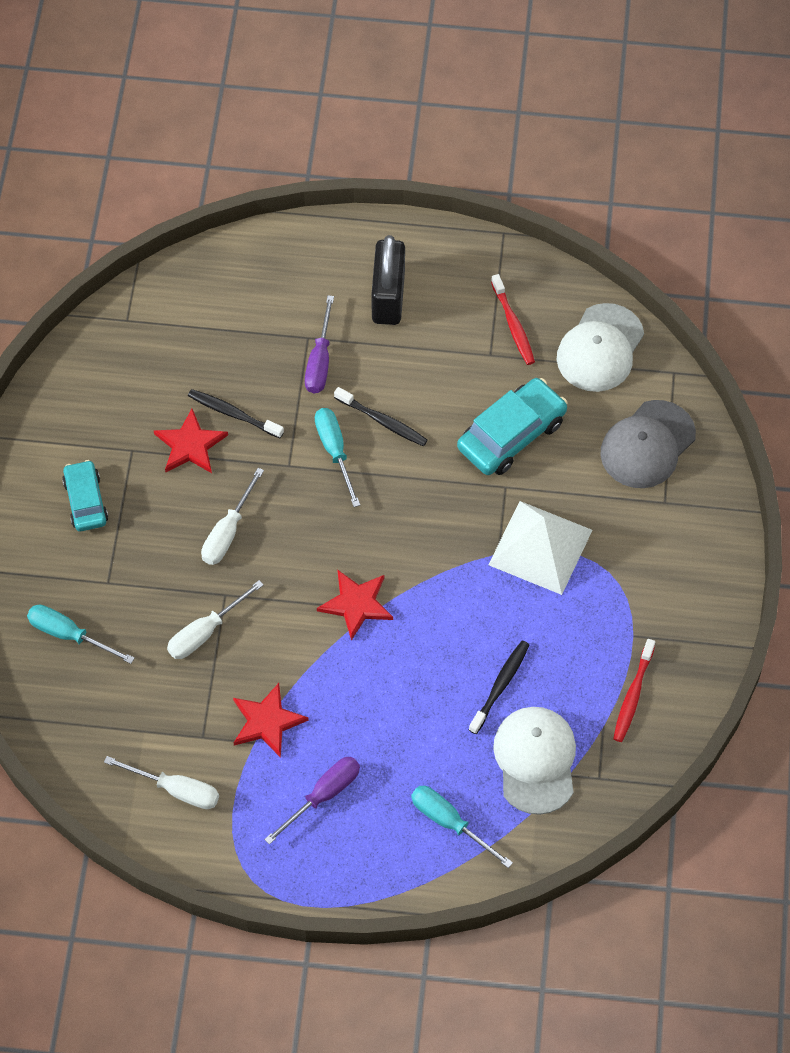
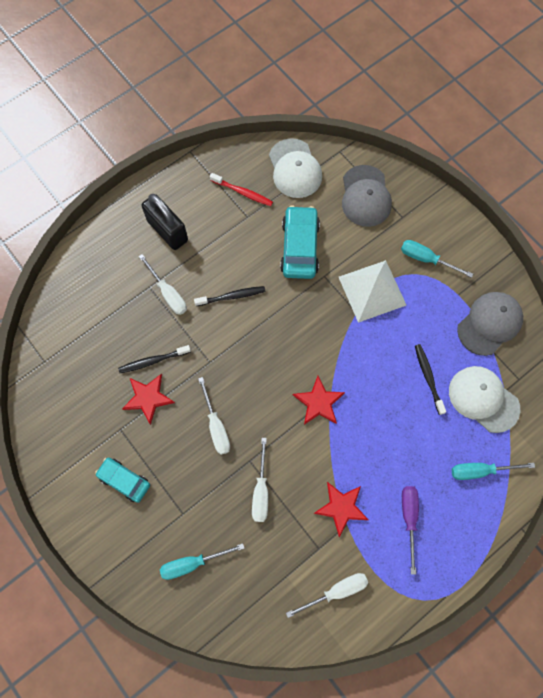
camera: 45 degrees left, 10 degrees up
(320, 361) = (168, 293): purple screwdriver -> white screwdriver
(335, 451) = (225, 333): turquoise screwdriver -> turquoise screwdriver (426, 259)
(633, 695) = (489, 324): red toothbrush -> grey cap

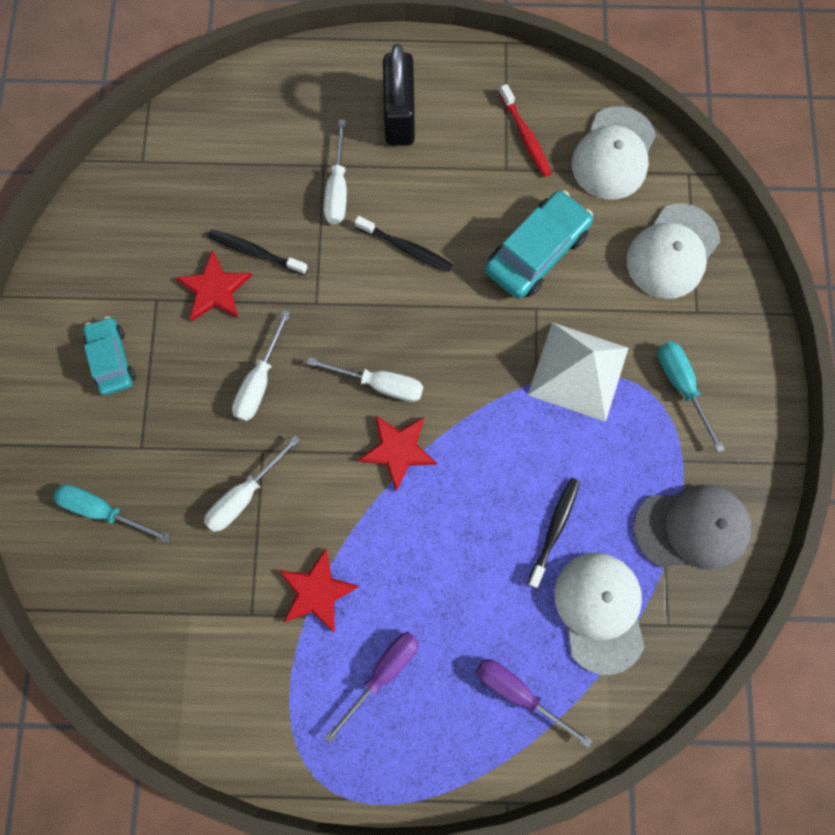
camera: 40 degrees right, 5 degrees up
(336, 591) = (227, 679): white screwdriver -> white screwdriver (380, 384)
(365, 196) = (672, 252): grey cap -> white cap
(480, 471) = (518, 692): turquoise screwdriver -> purple screwdriver

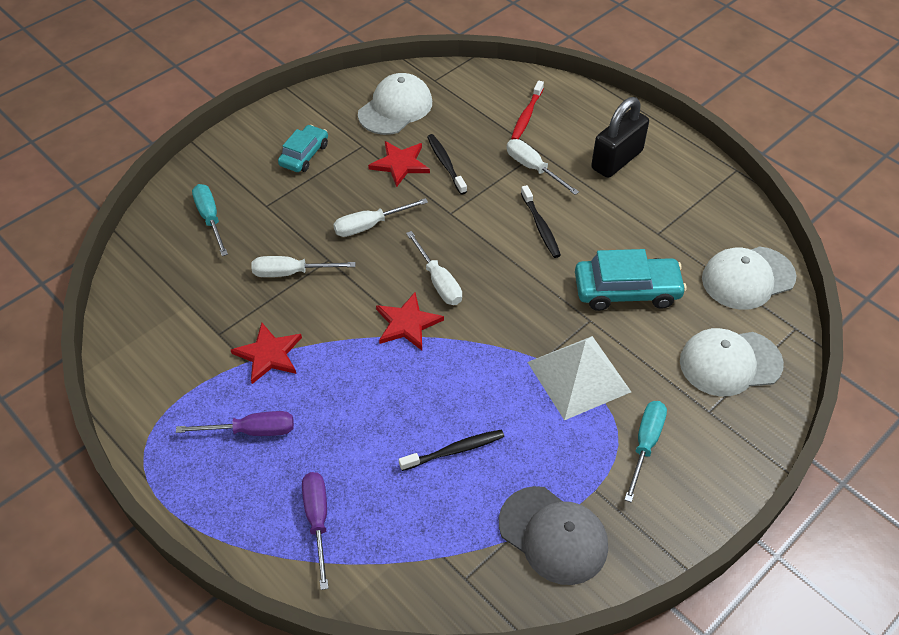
camera: 45 degrees right, 25 degrees down
(338, 189) = (533, 168): white screwdriver -> white screwdriver turned 90 degrees clockwise
(525, 136) = (692, 226): red toothbrush -> red toothbrush (527, 116)
(600, 611) = (428, 525): white cap -> white cap (395, 108)

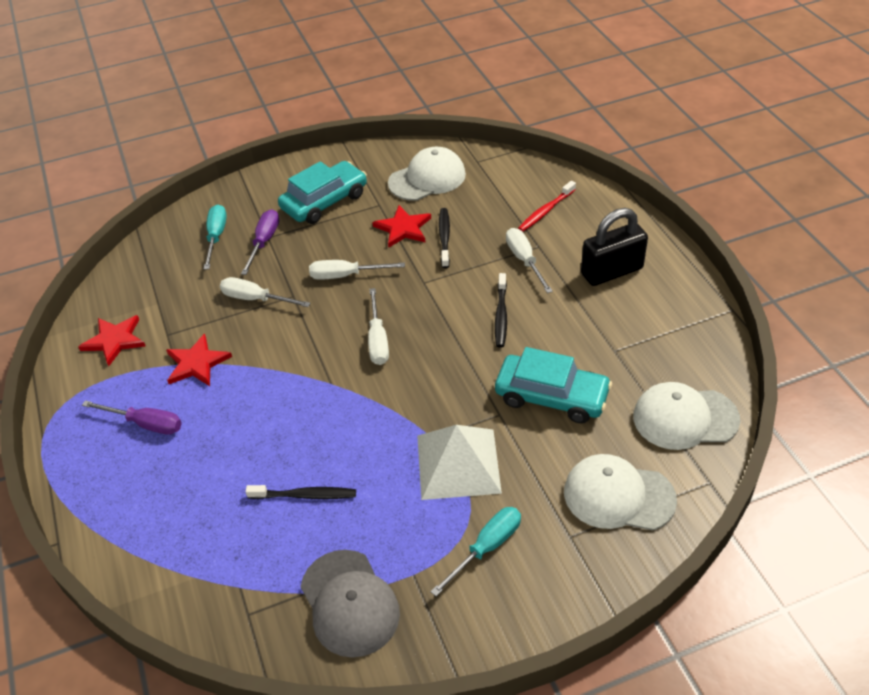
camera: 25 degrees right, 5 degrees down
(304, 155) = (324, 201): turquoise car -> turquoise car, size x1.57
(317, 521) = (153, 518): purple screwdriver -> purple screwdriver (264, 242)
(407, 323) = (328, 370): red star -> red star (115, 340)

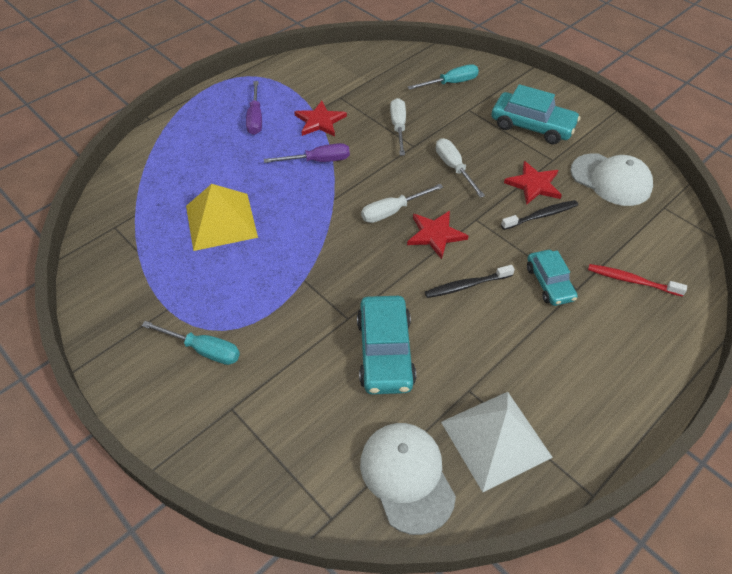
camera: 65 degrees right, 5 degrees up
(115, 340) = (322, 76): red star -> red star (435, 235)
(264, 242) = (462, 109): purple screwdriver -> purple screwdriver (318, 161)
(305, 495) = (221, 221): black toothbrush -> yellow pyramid
(349, 603) = (133, 278): grey cap -> none
(458, 463) = (283, 305): white pyramid -> white pyramid (496, 439)
(524, 260) = (549, 283): white screwdriver -> turquoise car
(611, 271) = (580, 360): black padlock -> none
(618, 496) = (288, 437): white cap -> none

